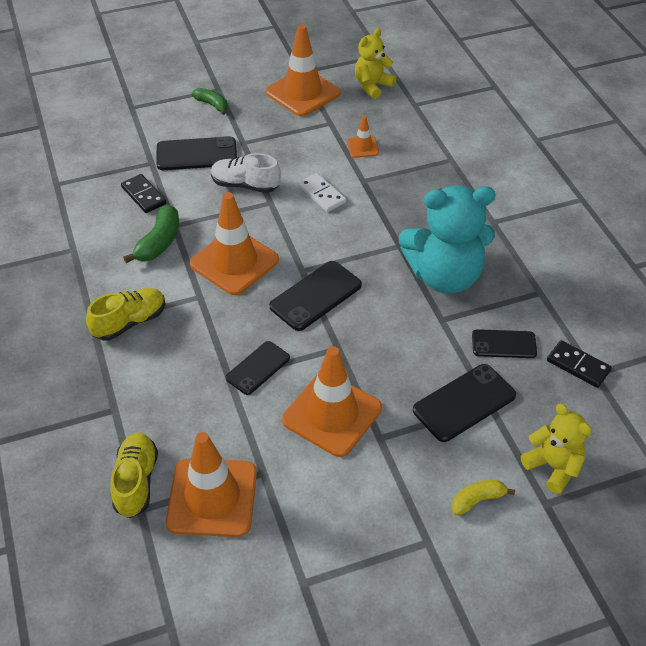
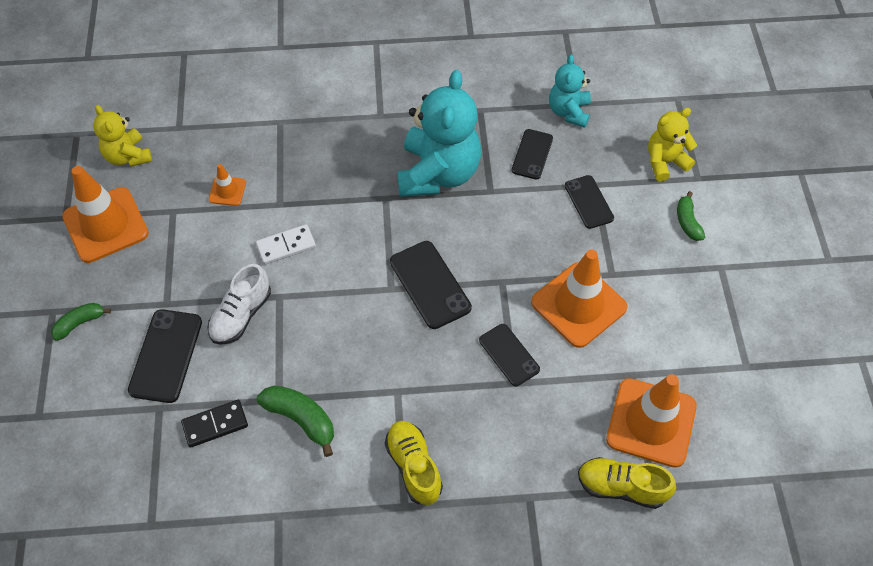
camera: 75 degrees left, 10 degrees up
(234, 262) = (358, 349): orange traffic cone -> none
(464, 403) = (588, 202): black phone -> black phone, size x0.66
(477, 500) = (687, 222): yellow banana -> green banana
(578, 366) = (569, 112): black domino -> turquoise teddy bear

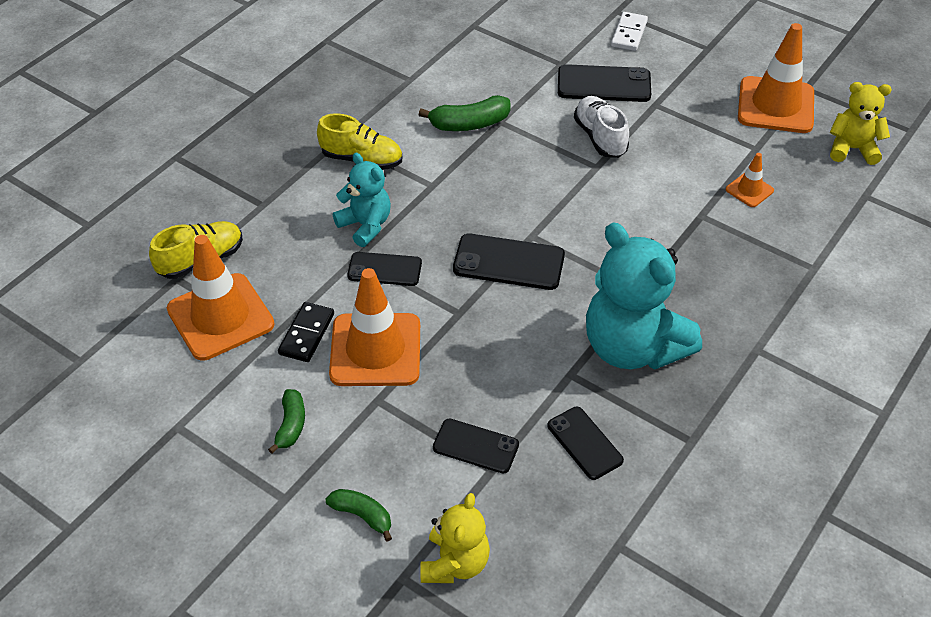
camera: 130 degrees right, 10 degrees down
(80, 323) = (681, 56): green banana -> green banana (291, 425)
(166, 356) = (604, 84): black phone -> black phone turned 45 degrees counterclockwise
(215, 424) = (515, 82): black domino -> black domino (307, 334)
(286, 246) = (647, 196): white domino -> white domino (629, 34)
(569, 112) = (615, 525): turquoise teddy bear -> turquoise teddy bear (365, 225)

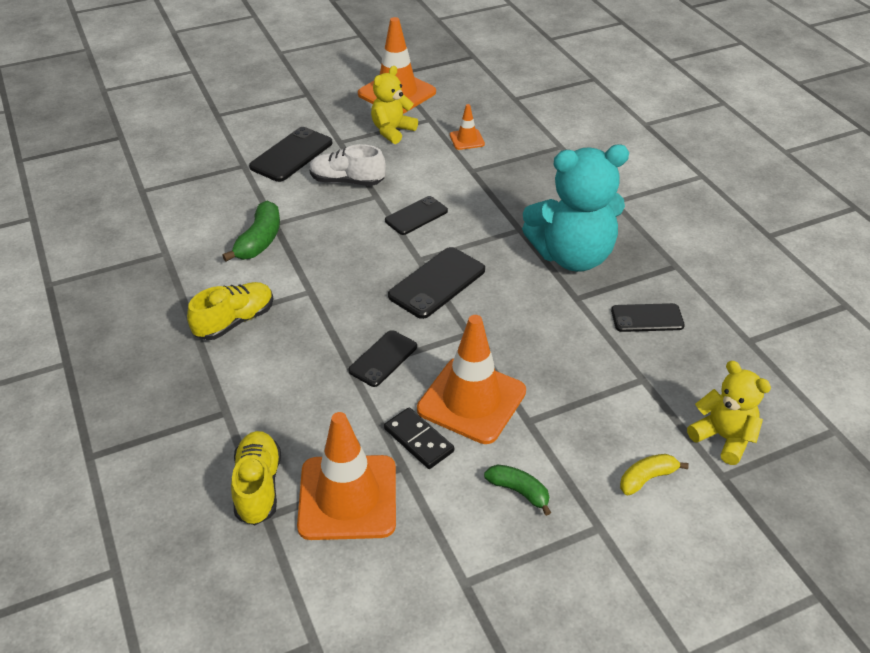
camera: 60 degrees left, 5 degrees down
(362, 515) = (647, 478): green banana -> yellow banana
(365, 225) = (319, 350): turquoise teddy bear -> none
(475, 446) = (614, 379): black phone -> black phone (416, 216)
(629, 34) = (250, 120): white domino -> none
(852, 149) = (468, 84): yellow teddy bear -> yellow teddy bear (392, 131)

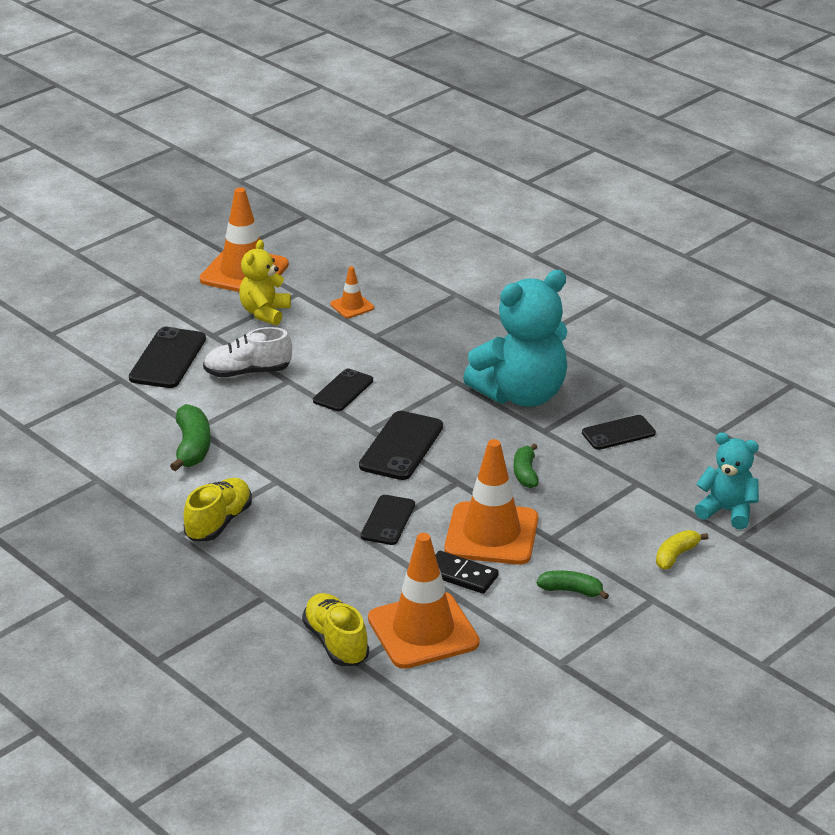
camera: 20 degrees left, 10 degrees down
(537, 340) = (525, 473): none -> green banana
(723, 438) = (727, 511): yellow teddy bear -> turquoise teddy bear

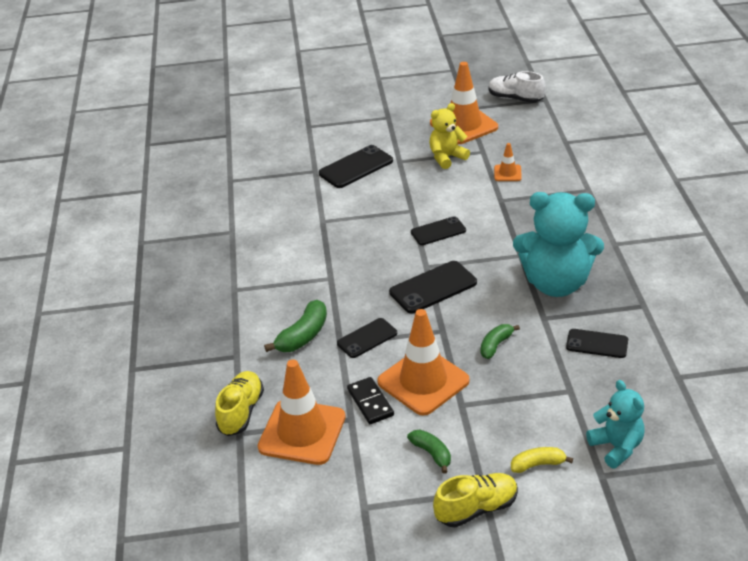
camera: 40 degrees right, 5 degrees up
(192, 447) = (306, 233): green banana -> green banana (303, 336)
(218, 522) = (265, 291): yellow shoe -> yellow shoe (476, 508)
(247, 372) = (392, 195): white shoe -> white shoe (515, 99)

